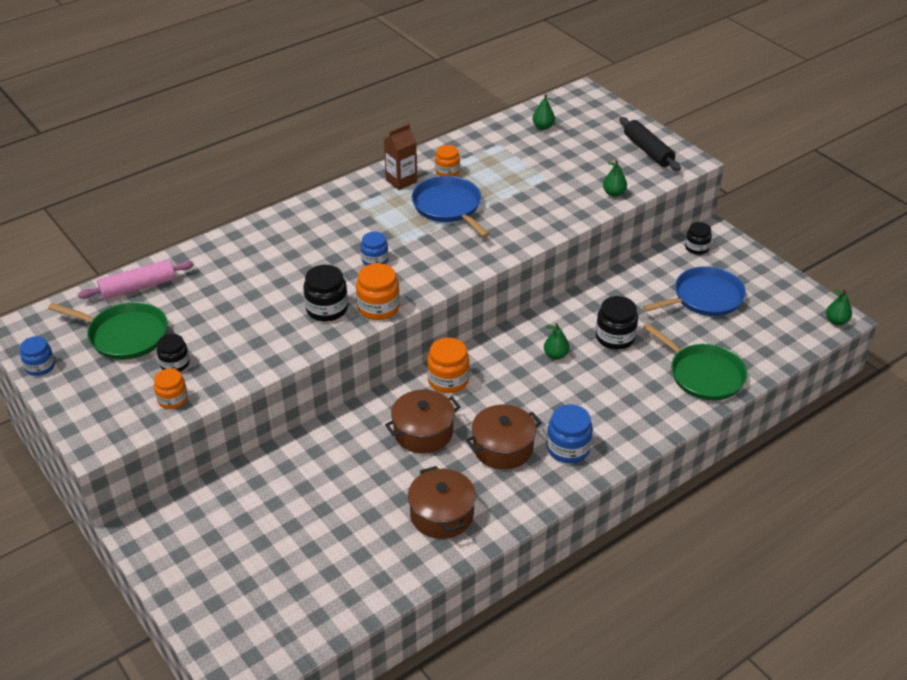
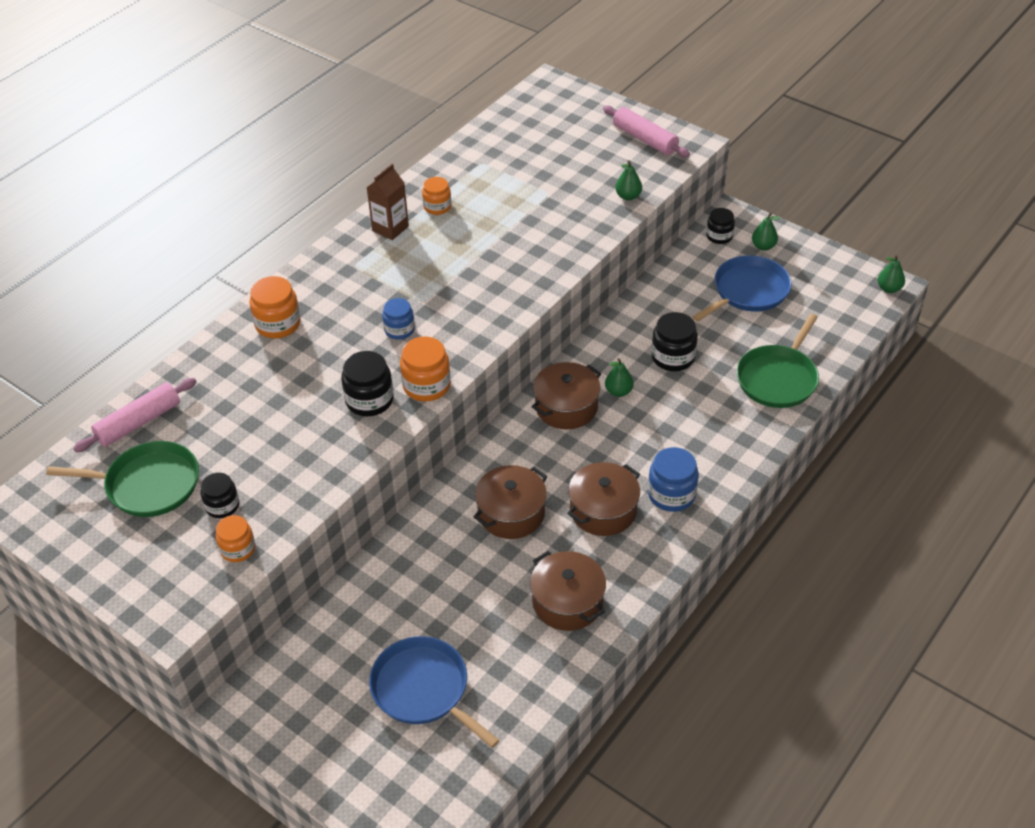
camera: 15 degrees left, 5 degrees up
(40, 366) = (63, 546): blue jar -> none
(448, 207) = (456, 249): blue pan -> blue pan (423, 689)
(448, 380) = (515, 447): orange jar -> orange jar (278, 324)
(505, 358) = (566, 407): none -> brown pot
(543, 127) = (521, 132): green pear -> green pear (763, 246)
(648, 150) = (645, 139): black rolling pin -> pink rolling pin
(703, 374) = (778, 378): green pan -> green pan turned 90 degrees clockwise

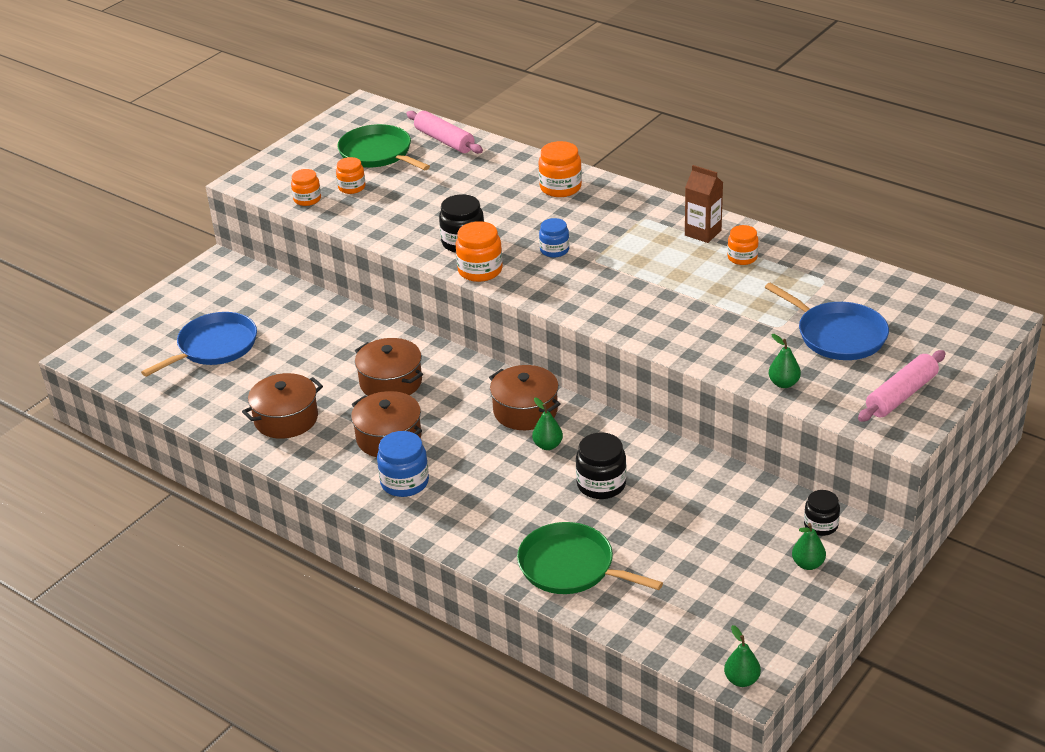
camera: 90 degrees right, 10 degrees down
(148, 484) = (378, 153): green pan -> green pan turned 135 degrees clockwise
(222, 506) = (352, 187): black jar -> orange jar
(748, 291) = (719, 547): blue pan -> blue pan (838, 335)

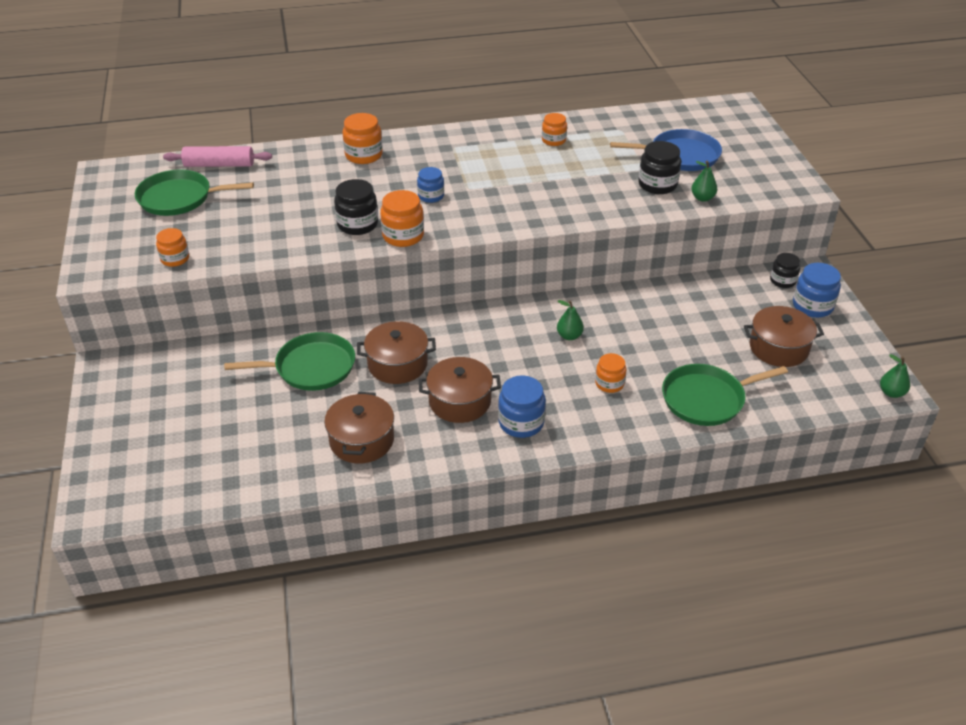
camera: 50 degrees left, 5 degrees up
(214, 347) = (210, 428): blue pan -> none
(332, 346) = (311, 367): none -> green pan
(352, 187) = (199, 232): orange jar -> orange jar (609, 383)
(525, 411) = (519, 324): brown pot -> brown pot (778, 348)
(601, 484) = (639, 338): black jar -> black jar (657, 185)
(703, 233) = (505, 138): brown carton -> none
(808, 564) = (812, 306): green pear -> blue jar
(901, 395) = (767, 169): pink rolling pin -> none

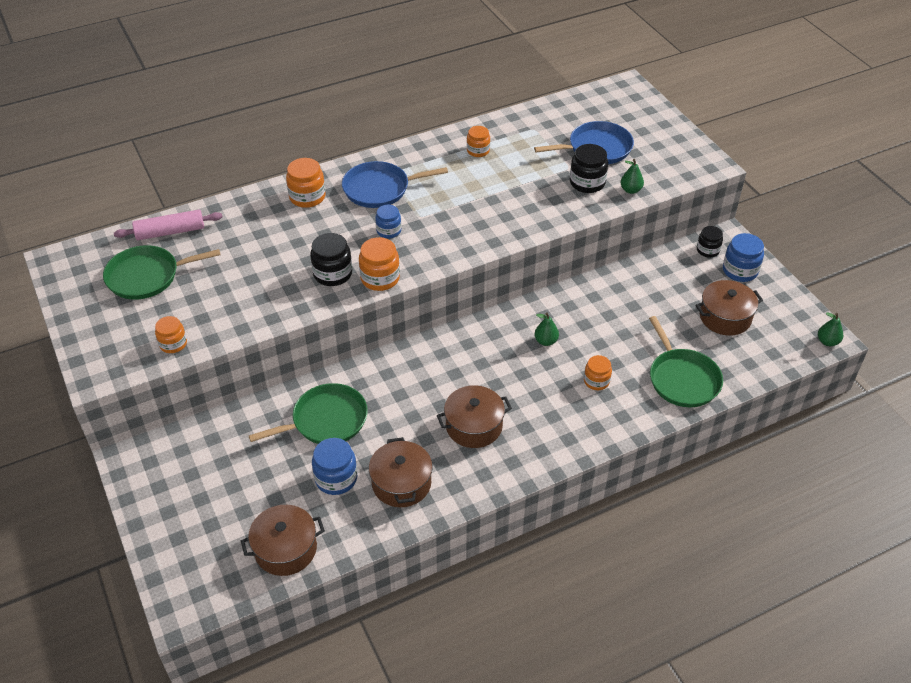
camera: 15 degrees left, 5 degrees up
(397, 364) = (404, 400): brown pot -> brown pot (285, 549)
(438, 159) = (380, 189): none -> blue pan
(521, 422) = (534, 435): blue jar -> blue jar (336, 478)
(707, 399) = (682, 379): green pan -> green pan turned 75 degrees counterclockwise

